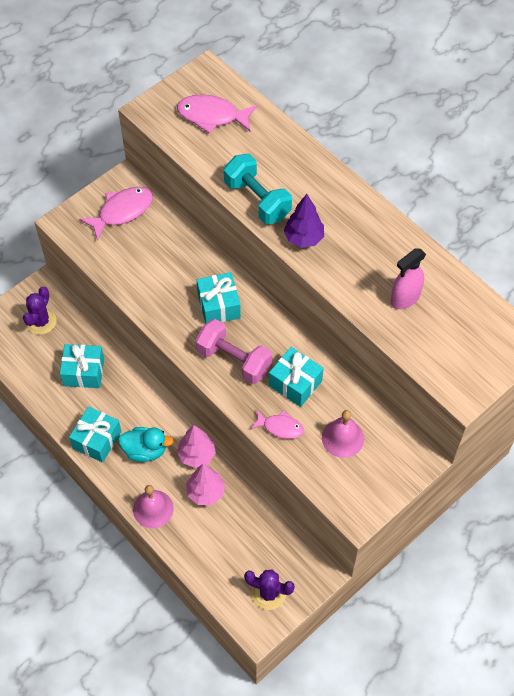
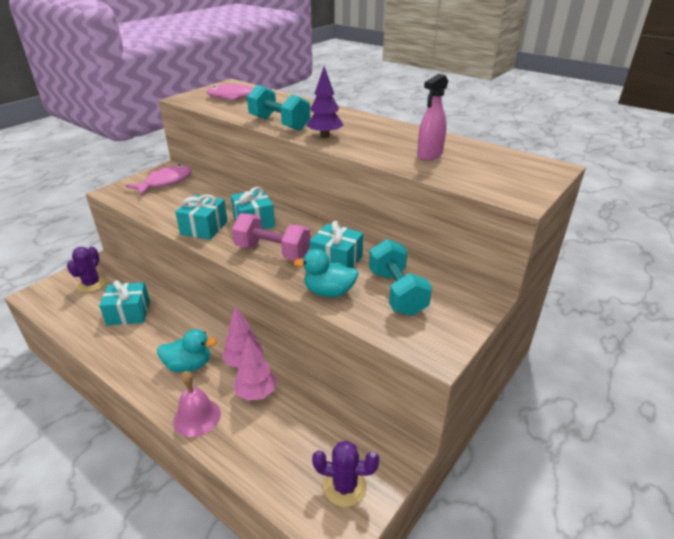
camera: 10 degrees left, 25 degrees down
(97, 440) = (136, 363): turquoise gift -> turquoise gift (204, 228)
(280, 427) = (329, 292): pink fish -> turquoise duck
(342, 438) = (397, 292): pink bell -> turquoise dumbbell

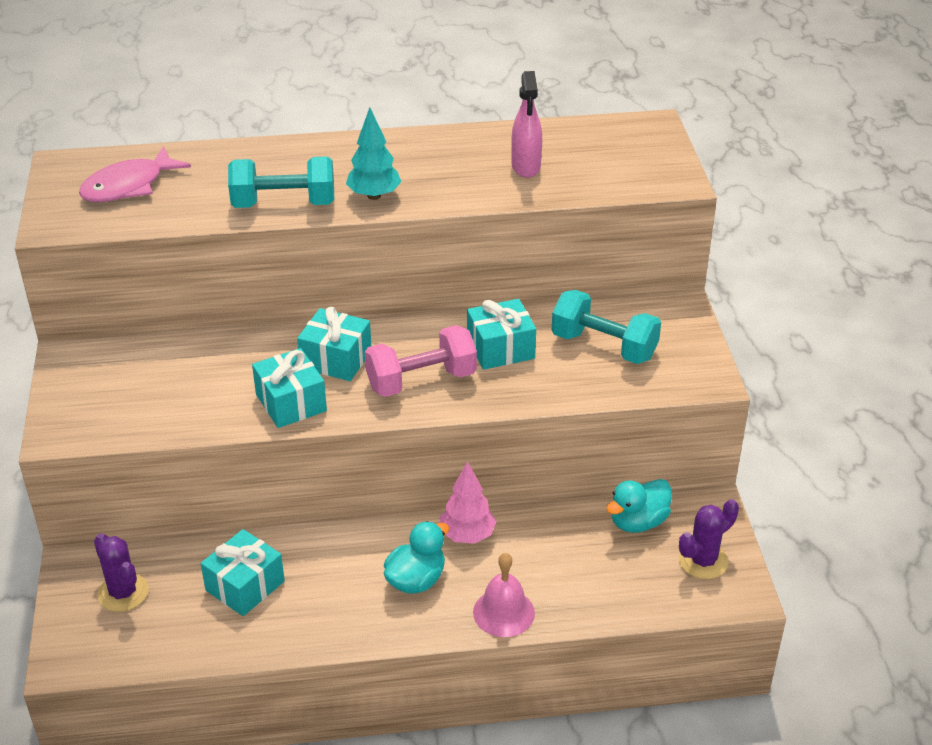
camera: 45 degrees left, 5 degrees up
(165, 182) = (109, 377): pink fish -> none
(256, 393) = (524, 552): pink tree -> none
(325, 136) = (374, 196): purple tree -> turquoise tree
(329, 292) = (545, 385): turquoise duck -> turquoise duck (638, 522)

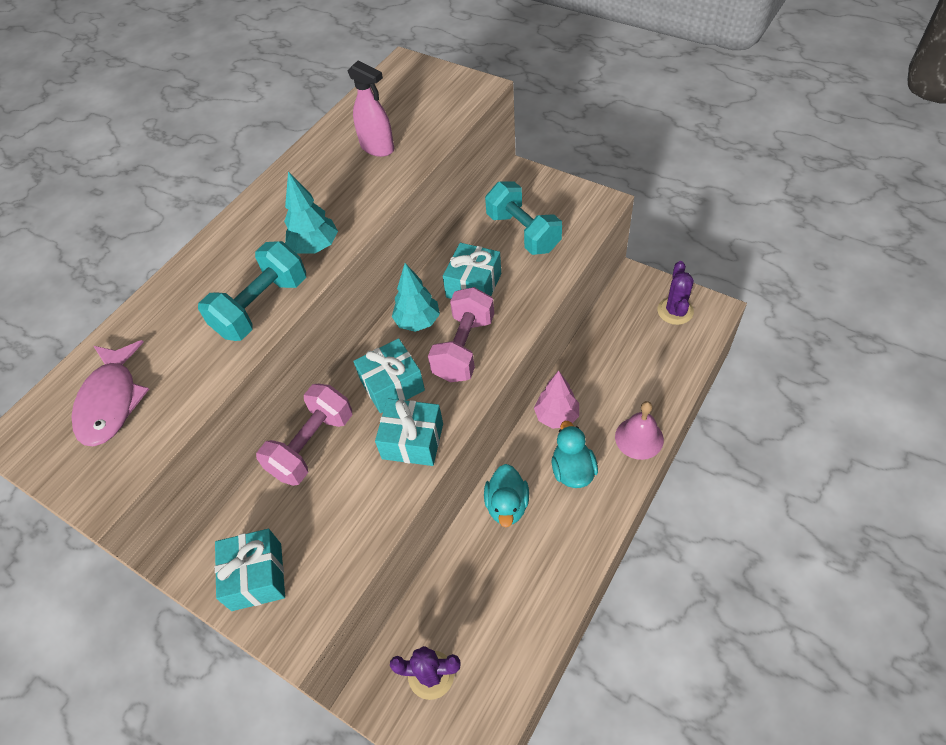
camera: 45 degrees left, 15 degrees up
(231, 347) = (312, 445): none -> pink dumbbell
(245, 586) = (493, 582): turquoise gift -> turquoise gift (256, 576)
(420, 337) = (417, 322): none -> turquoise tree
(604, 346) = (523, 232): turquoise dumbbell -> turquoise dumbbell turned 75 degrees clockwise
(638, 522) = (619, 321): turquoise duck -> turquoise duck (507, 505)

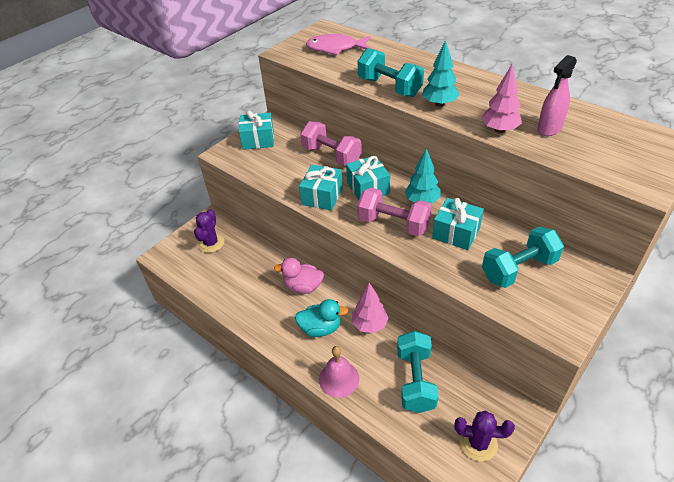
camera: 95 degrees right, 10 degrees down
(380, 188) = (499, 130): none -> pink tree
(507, 505) = (303, 287): turquoise duck -> pink duck
(621, 364) = (415, 380): none -> turquoise dumbbell

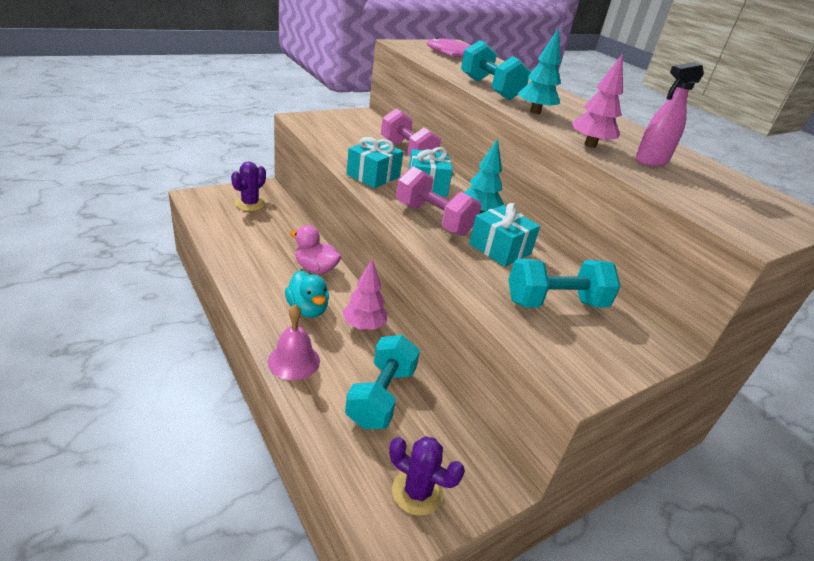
camera: 10 degrees right, 10 degrees down
(258, 140) = (342, 121): turquoise gift -> none
(320, 328) = (307, 309): turquoise duck -> turquoise duck turned 45 degrees clockwise

